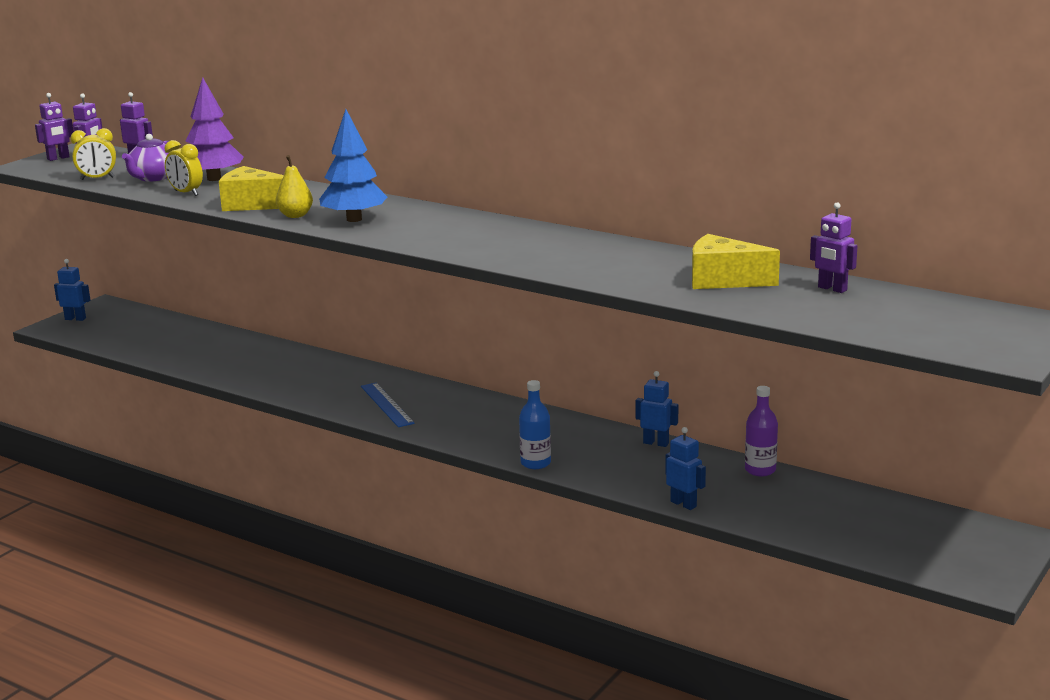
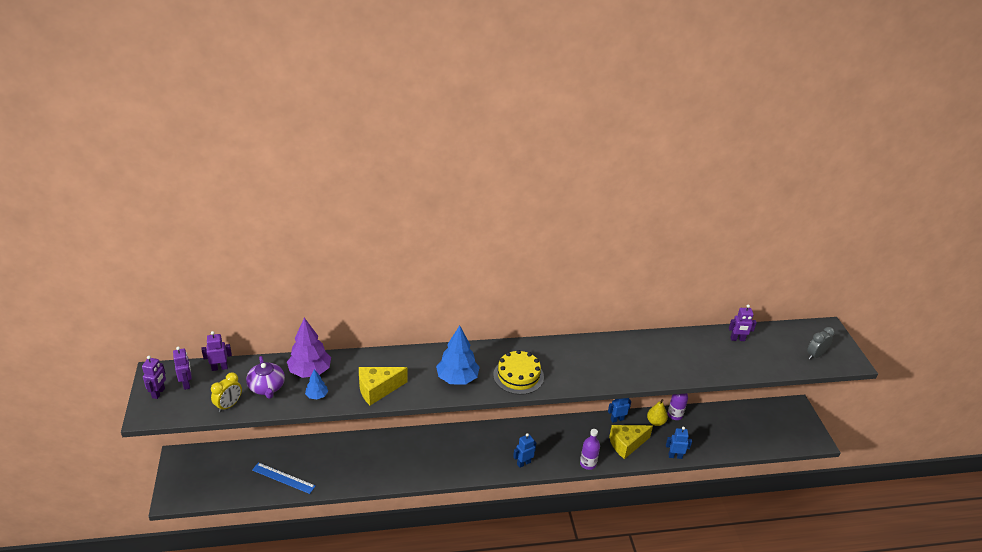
camera: 45 degrees left, 15 degrees up
(75, 319) = (177, 480): blue robot -> blue robot (523, 463)
(186, 193) = (317, 395): yellow clock -> blue tree
(295, 215) = (419, 390): yellow pear -> yellow pear (655, 422)
(386, 404) = (467, 458): blue ruler -> blue ruler (283, 478)
(430, 235) = (518, 376): none -> yellow cake
(535, 463) = (588, 464): blue bottle -> purple bottle
(723, 280) = (692, 353): yellow cheese -> yellow cheese (626, 444)
(947, 335) = (815, 355): none -> grey clock

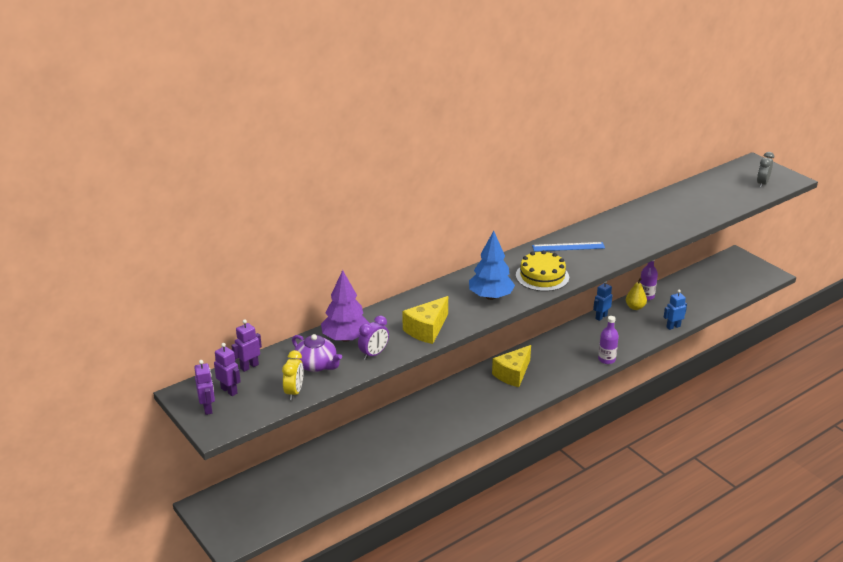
camera: 25 degrees left, 5 degrees down
(283, 478) = (333, 479): blue ruler -> blue ruler (568, 247)
(317, 395) = (374, 354): blue tree -> purple clock
(523, 463) = (551, 380): blue robot -> none
(626, 444) = (626, 333): yellow cheese -> yellow cheese (513, 374)
(737, 339) = (693, 191): purple robot -> none

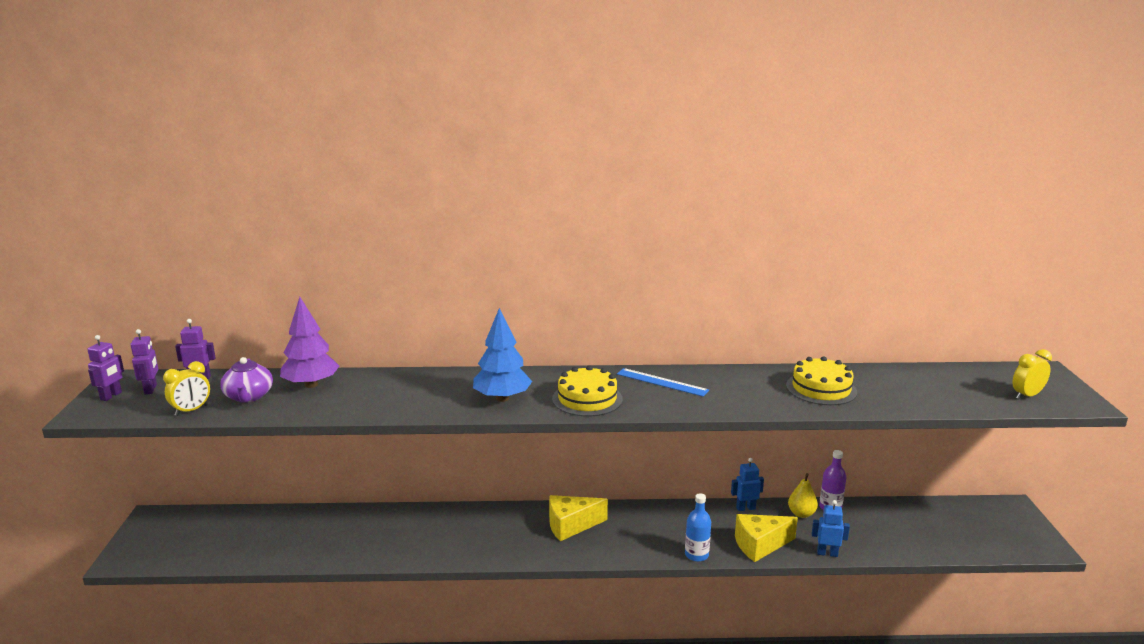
camera: 35 degrees right, 10 degrees down
(374, 354) = (309, 406): purple clock -> none
(427, 329) = (391, 404): yellow cheese -> yellow cheese (760, 545)
(606, 359) = (696, 555): purple bottle -> blue bottle
(659, 217) = (821, 388): none -> yellow cake
(762, 184) = (1026, 396): grey clock -> yellow clock

